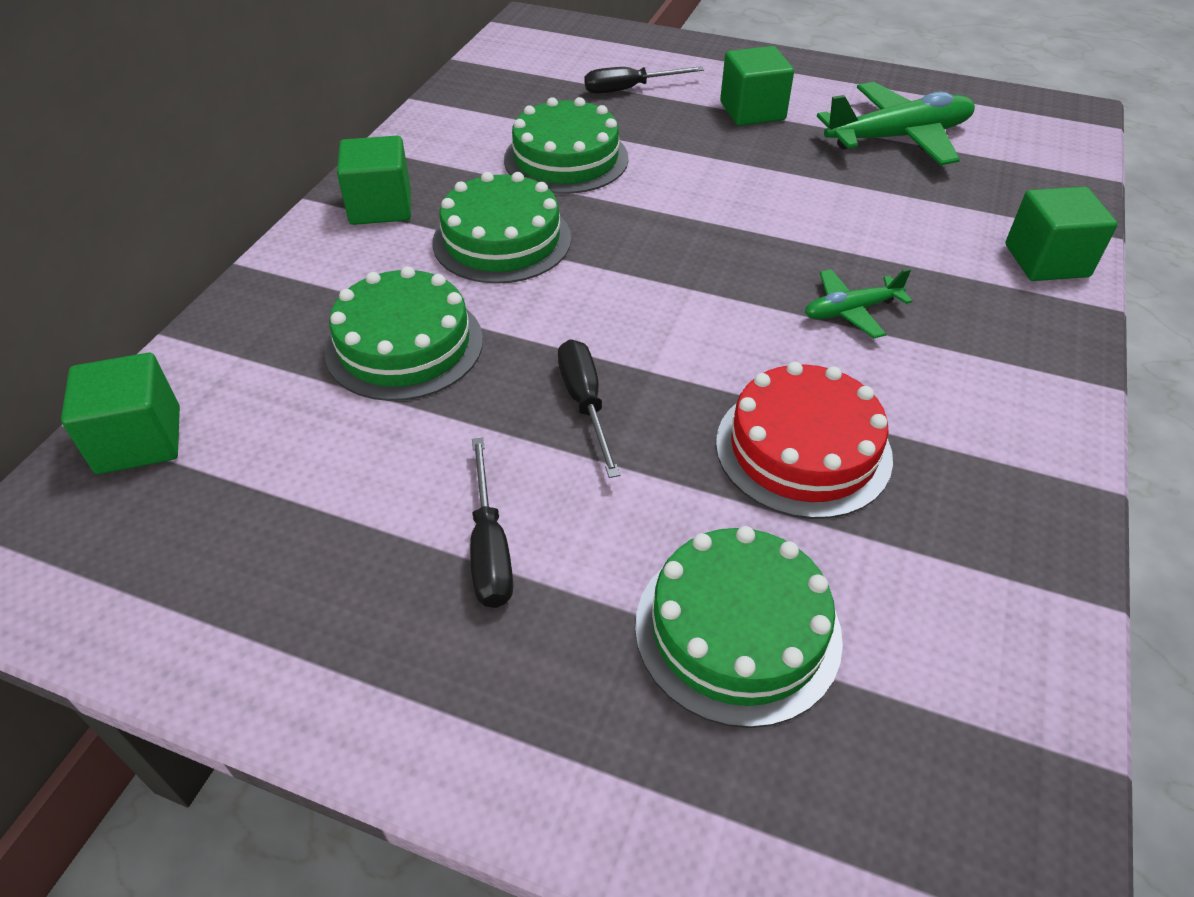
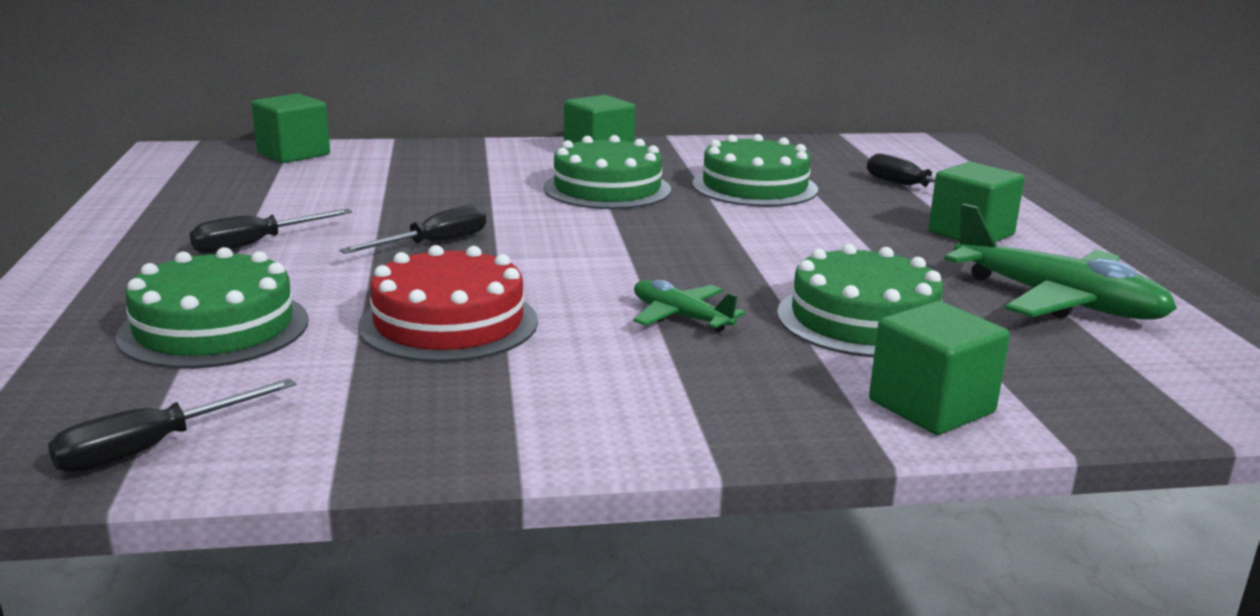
camera: 60 degrees right, 25 degrees down
(404, 345) = (445, 187): green cake -> green cake (863, 320)
(1013, 724) = (153, 447): none -> black screwdriver

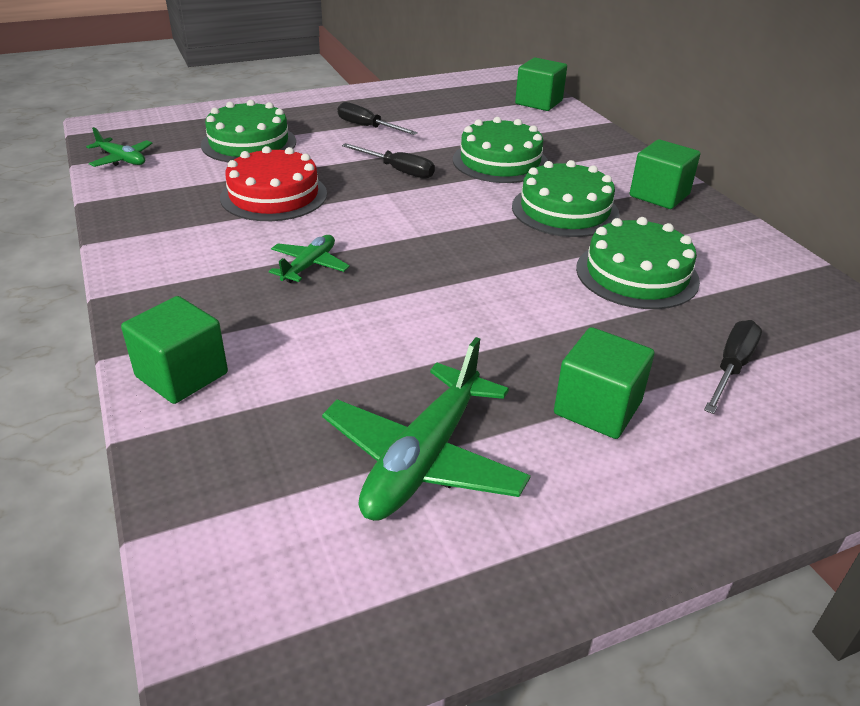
camera: 75 degrees right, 15 degrees up
(153, 447) = (122, 159): black screwdriver -> green plane
(863, 320) = (332, 342): green cake -> green cake (500, 161)

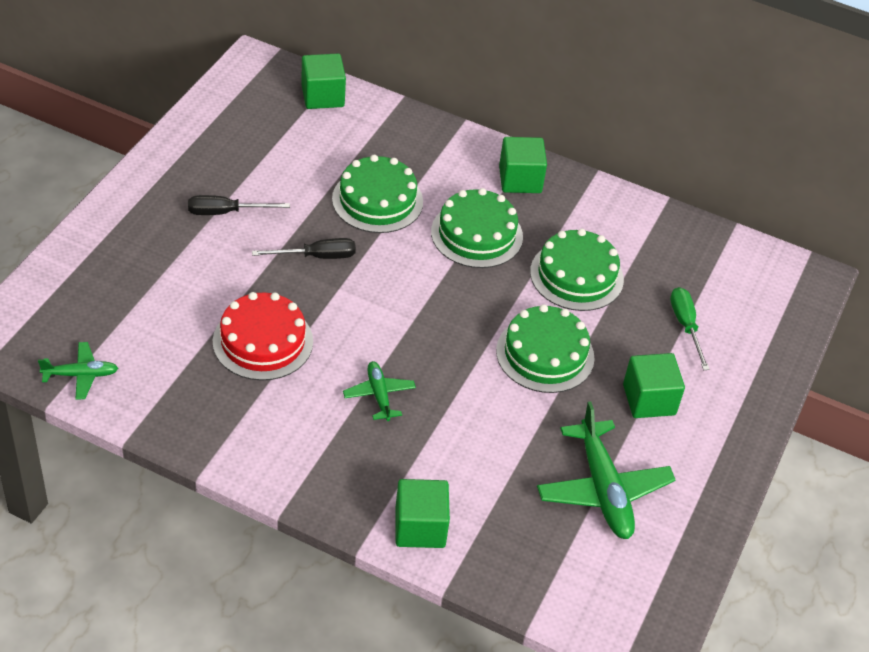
camera: 45 degrees left, 10 degrees up
(249, 143) = (156, 291): green cake -> green cake (545, 354)
(731, 368) = (685, 326): black screwdriver -> green screwdriver

